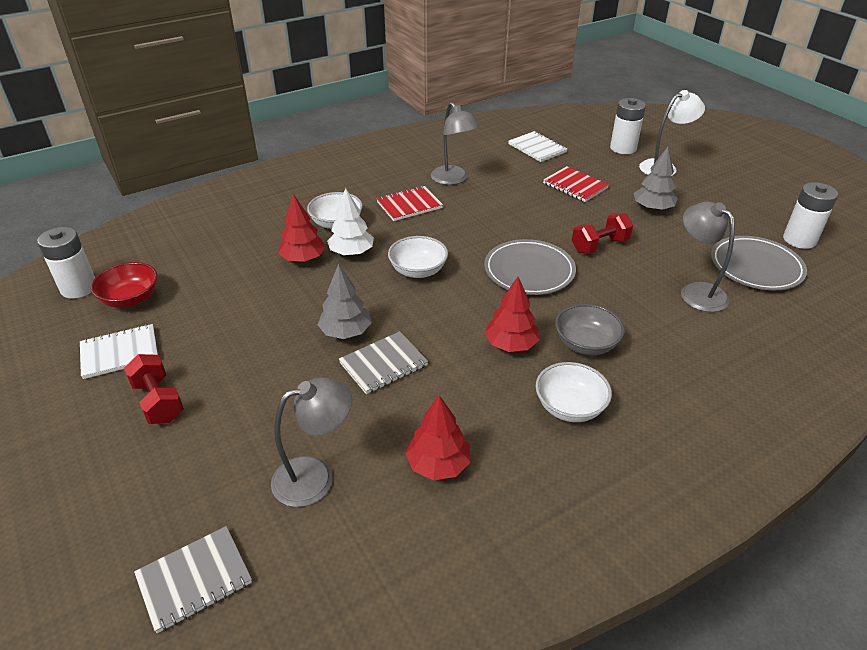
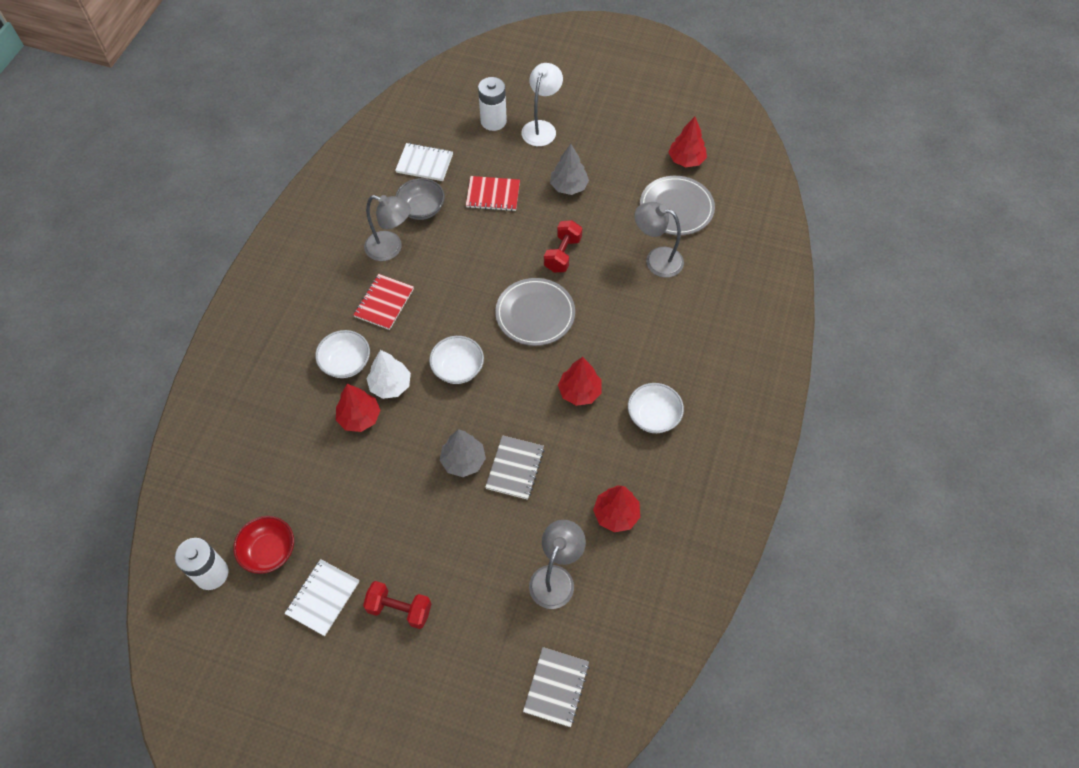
camera: 40 degrees left, 20 degrees up
(586, 344) = (624, 357): grey bowl -> grey bowl (421, 209)
(799, 240) = (686, 160): white battery -> red tree

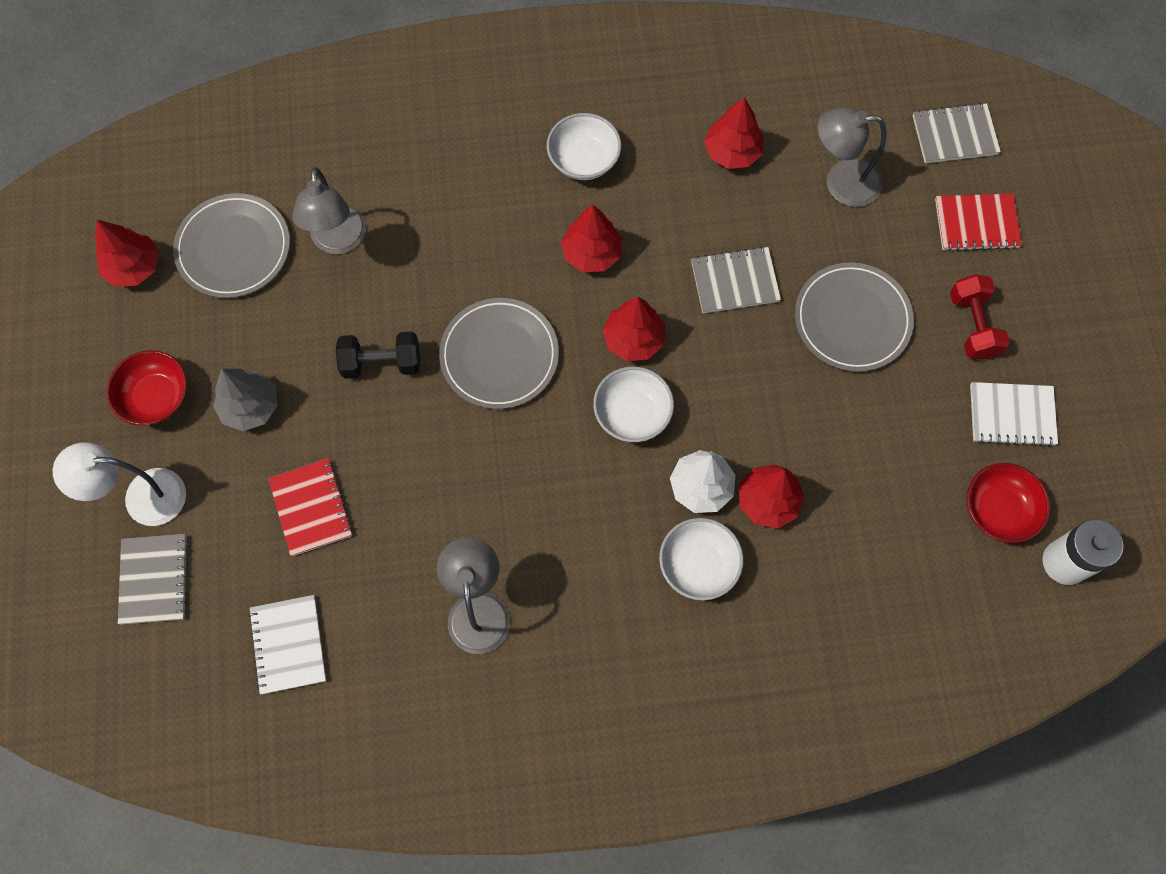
camera: 115 degrees left, 10 degrees up
(384, 303) = (577, 566): red notebook -> red notebook (976, 223)
(421, 209) = (382, 602): grey bowl -> none
(448, 529) = (852, 319): none -> grey plate
(463, 461) = (757, 344): grey tree -> none
(493, 121) = (154, 579): white battery -> grey notebook
(506, 390) = (633, 339): none -> red tree
(562, 254) = (381, 363): red dumbbell -> black dumbbell
(597, 148) = (156, 397): none -> red bowl

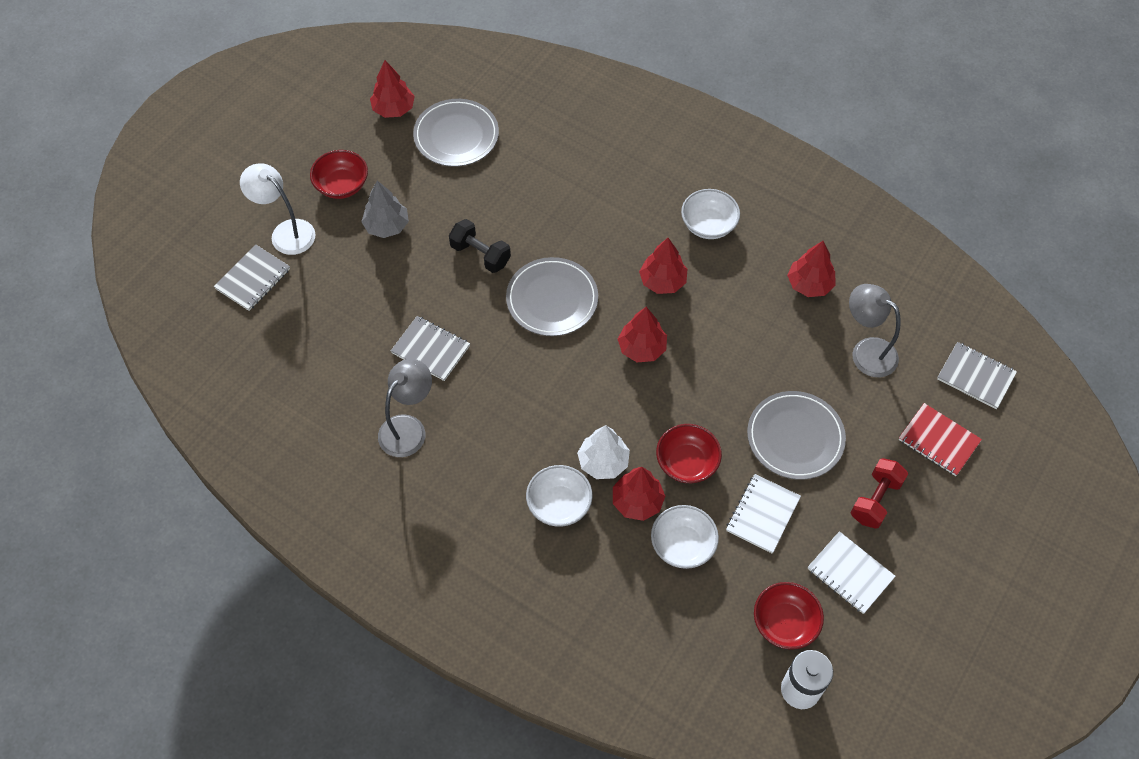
camera: 40 degrees right, 10 degrees down
(288, 645) = (289, 367): white notebook -> white notebook (762, 514)
(311, 508) = (368, 304): red notebook -> none
(338, 241) = (518, 171): grey lamp -> none
(632, 413) = (601, 389): white bowl -> white bowl (682, 545)
(735, 282) = (738, 360): grey notebook -> grey notebook (430, 349)
(778, 424) = (687, 463): none -> red bowl

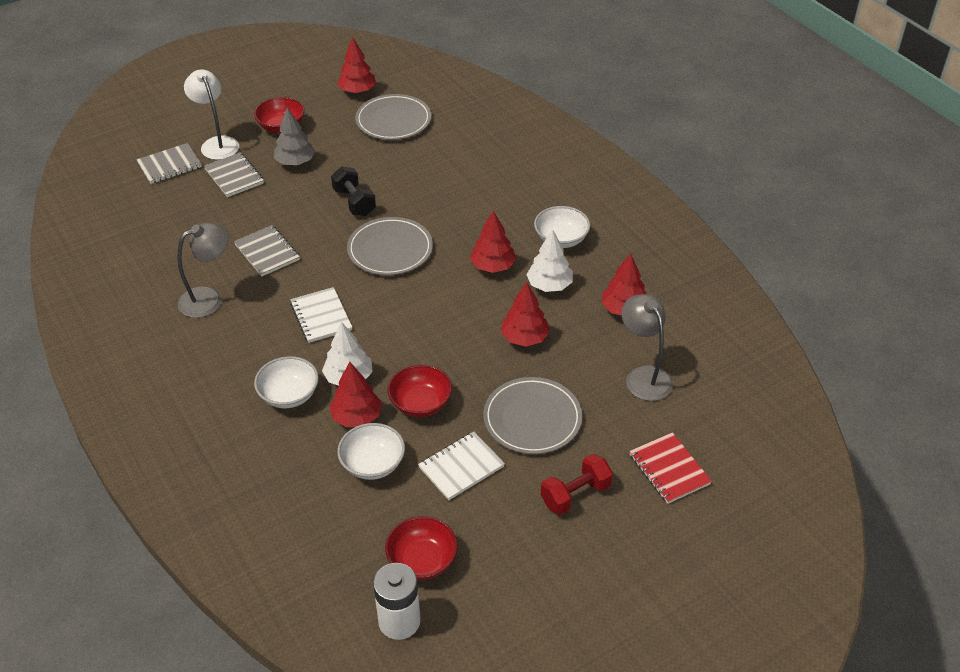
camera: 25 degrees right, 15 degrees down
(642, 348) = (441, 307): red tree -> red tree (524, 338)
(727, 283) = (549, 285): none -> white tree
(850, 573) = (511, 545): white notebook -> white notebook (321, 316)
(975, 376) = (739, 431): grey notebook -> grey notebook (234, 176)

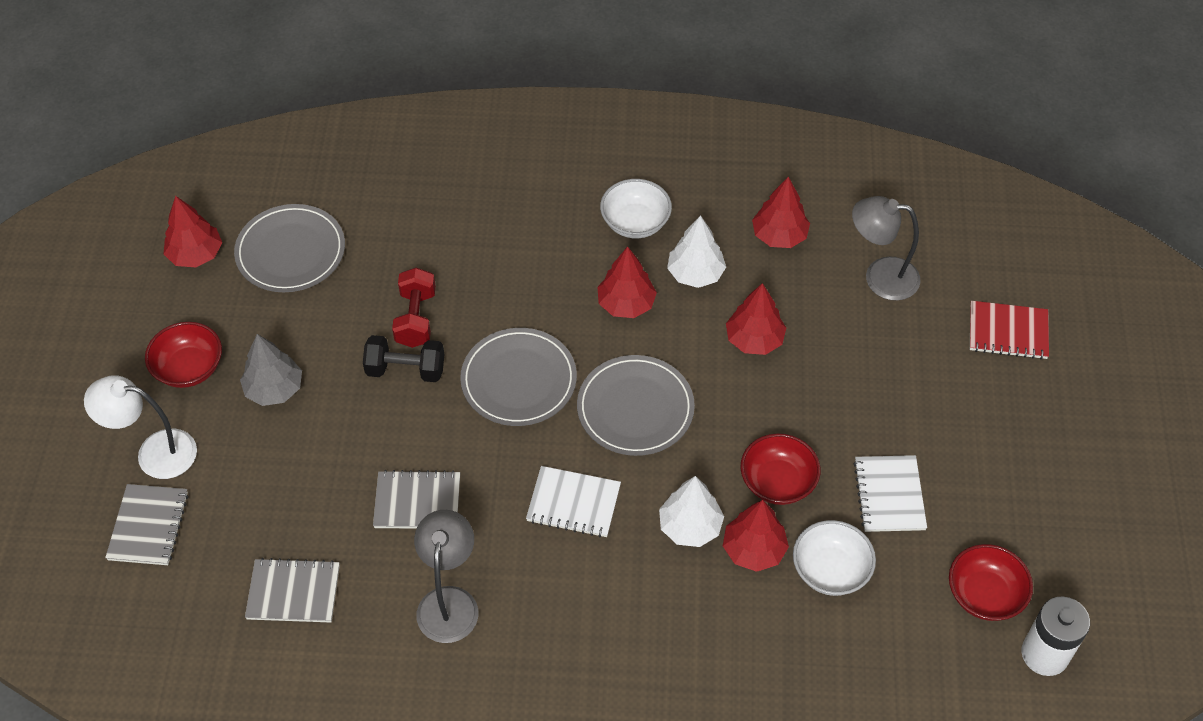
camera: 55 degrees left, 10 degrees up
(234, 176) = (240, 466): grey notebook -> grey notebook (293, 592)
(289, 395) = (673, 597): white bowl -> none
(532, 418) = (868, 399): grey plate -> grey plate (635, 408)
(575, 494) = (988, 422): red dumbbell -> red dumbbell (416, 319)

